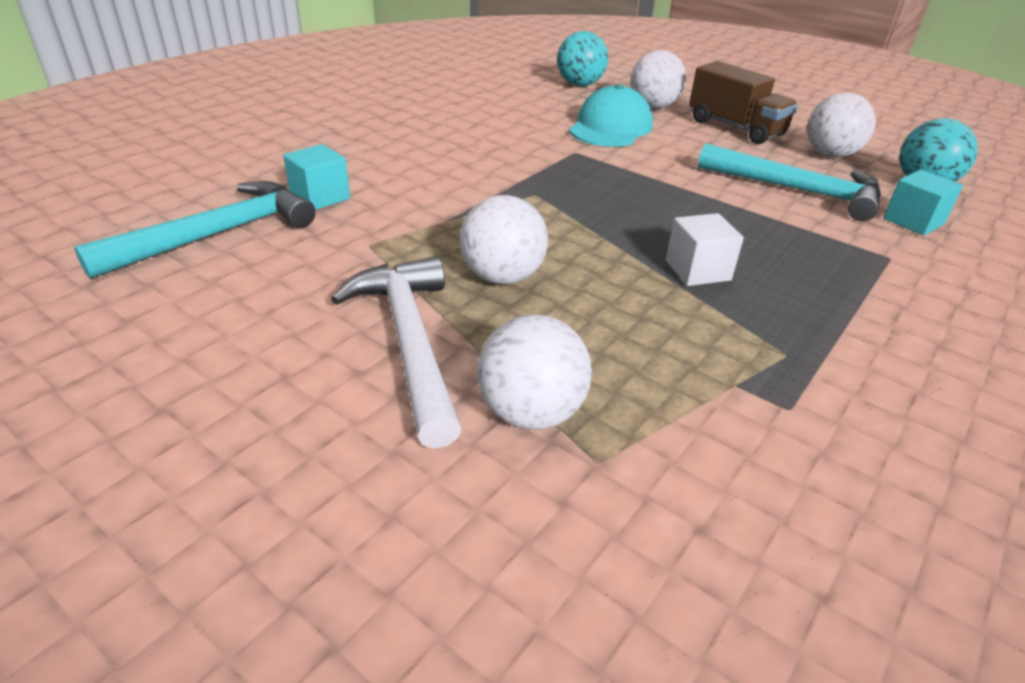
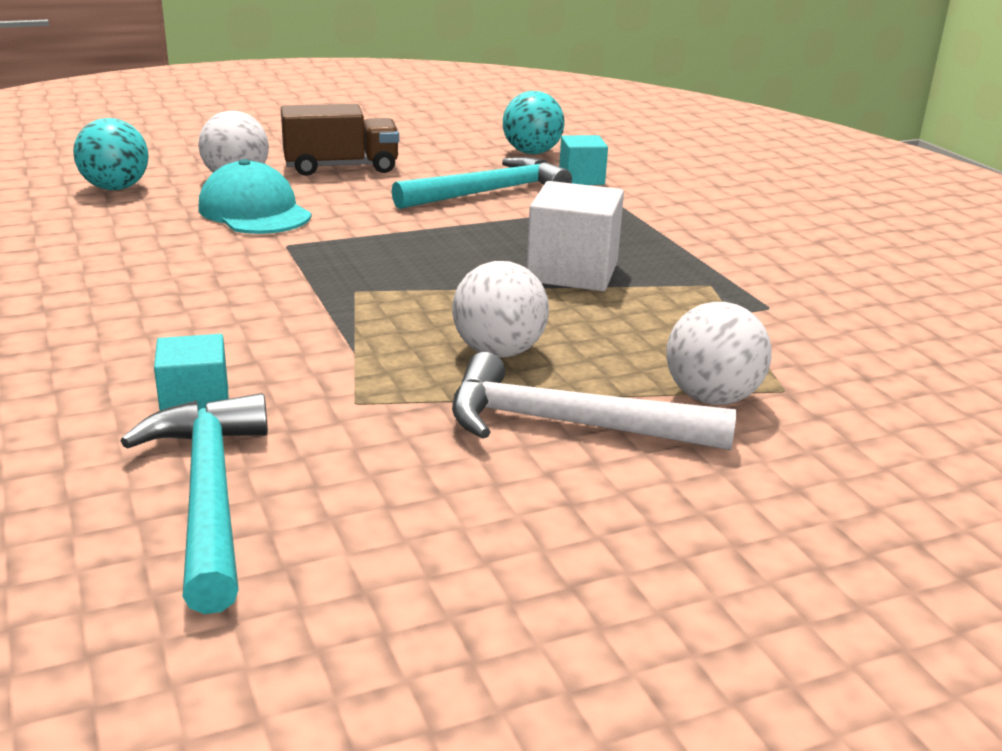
camera: 60 degrees left, 10 degrees down
(697, 270) = (572, 272): white cube -> white cube, size x1.62
(830, 154) = (444, 158): white ball -> none

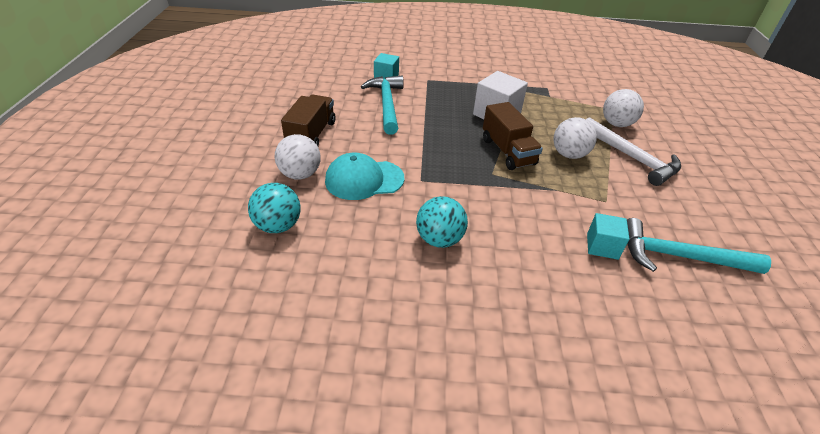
camera: 65 degrees left, 15 degrees up
(444, 295) = (507, 151): none -> brown truck
(532, 153) = (337, 76): turquoise ball -> turquoise ball (439, 239)
(568, 424) = (631, 158): white hammer -> white hammer turned 75 degrees counterclockwise

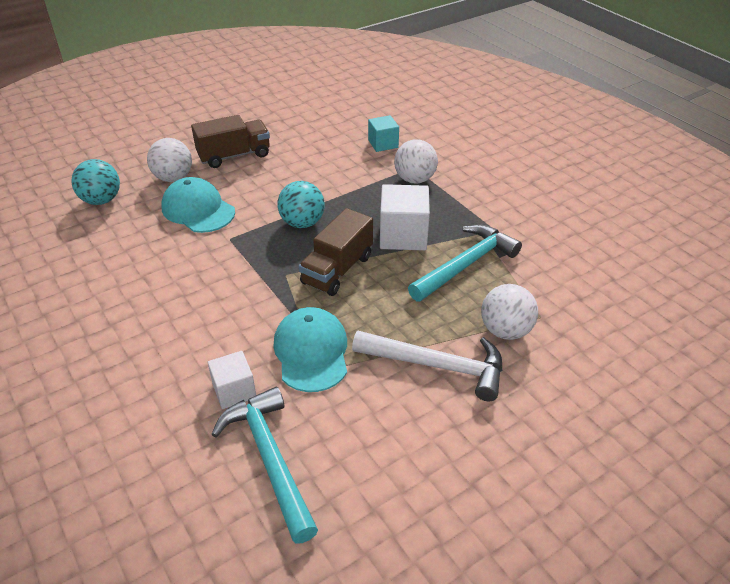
camera: 55 degrees right, 0 degrees up
(387, 104) = (332, 166): turquoise hammer -> turquoise hammer (466, 265)
(439, 239) = (153, 283): turquoise ball -> turquoise ball (302, 223)
(569, 154) = (383, 314): white ball -> white ball (414, 179)
(585, 197) = (311, 352): none -> turquoise cap
(602, 246) = (234, 391): turquoise cube -> white cube
(631, 158) = (437, 366): white hammer -> white hammer turned 90 degrees counterclockwise

